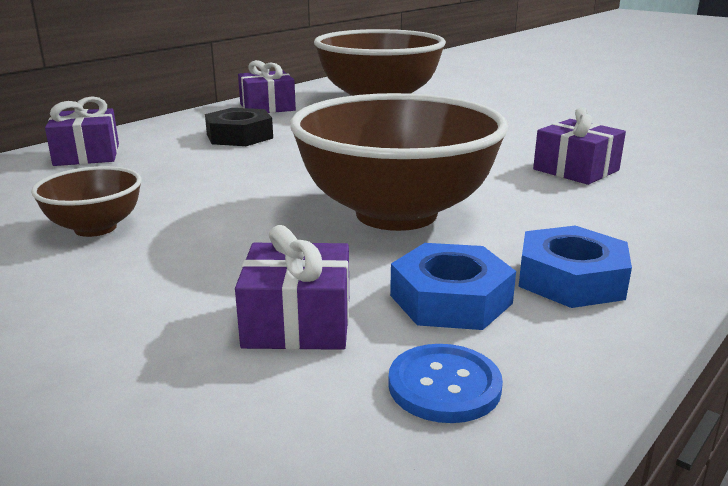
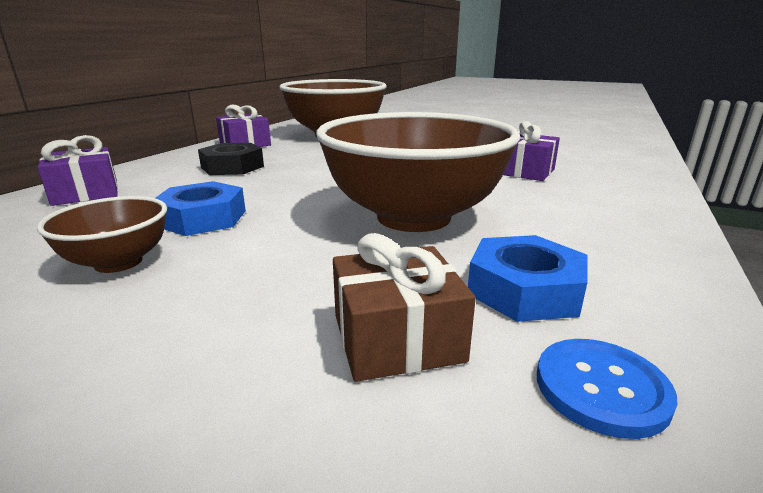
camera: 15 degrees left, 0 degrees up
(298, 322) = (397, 338): purple gift -> brown gift
(571, 279) = (605, 257): blue nut -> blue nut (202, 218)

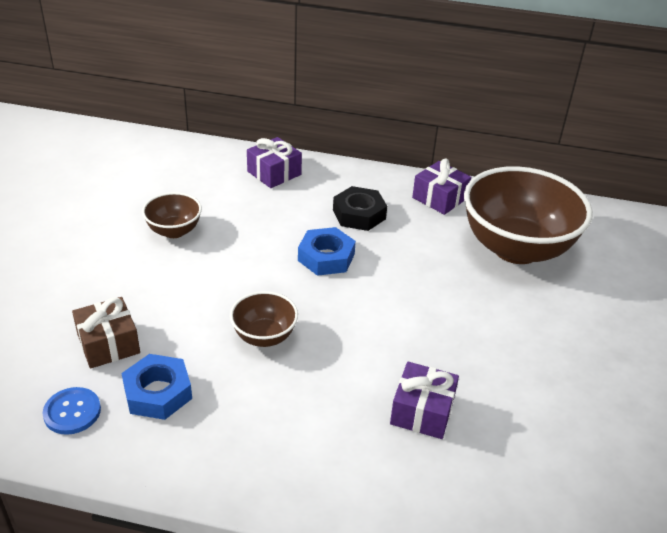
camera: 75 degrees right, 15 degrees up
(202, 218) = (240, 238): blue nut -> blue nut (326, 257)
(413, 217) = (264, 336): brown bowl -> brown bowl, size x0.47

